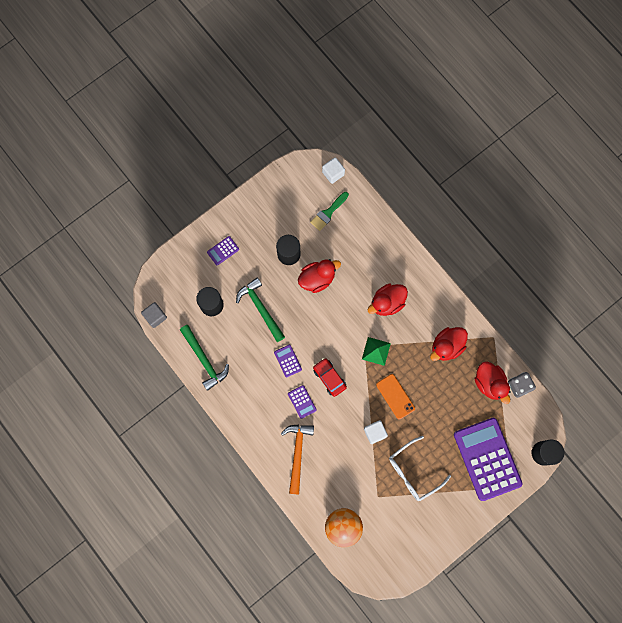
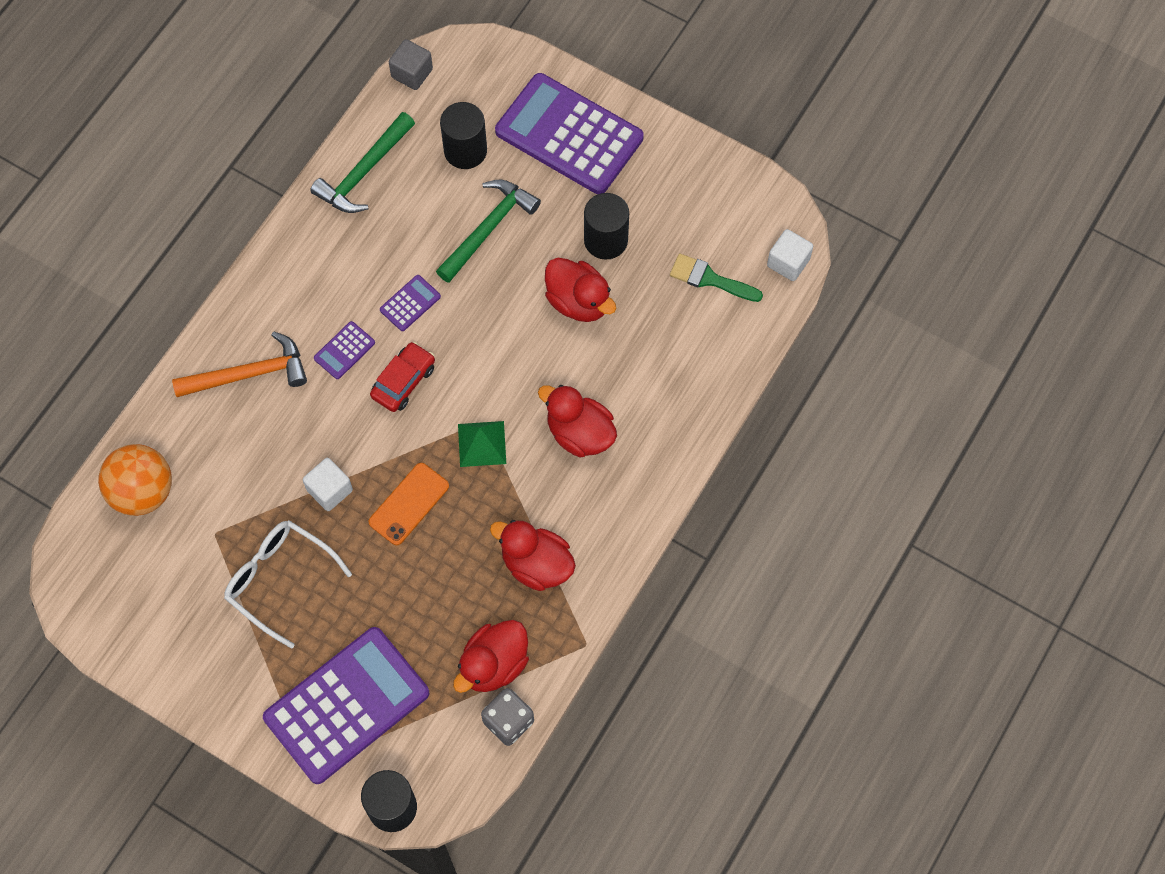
camera: 70 degrees right, 10 degrees down
(223, 251) = (569, 135): purple calculator -> purple calculator, size x2.46

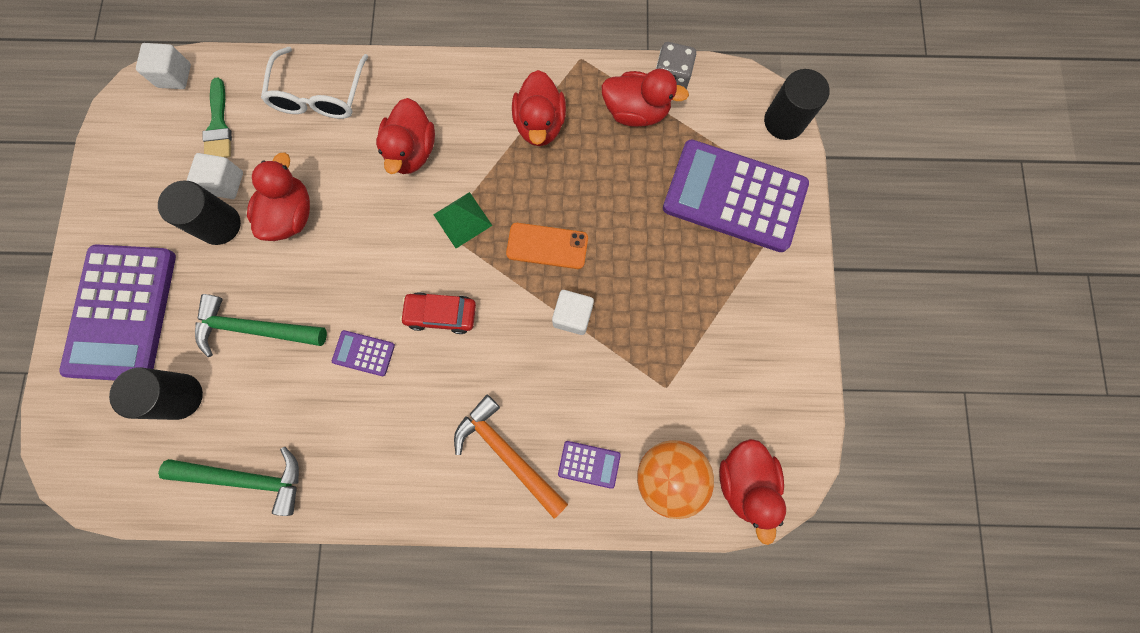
camera: 120 degrees left, 10 degrees up
(95, 550) = (744, 481): none -> red duck
(279, 580) = (671, 308): white glasses -> white glasses (319, 95)
(344, 350) = (439, 382): purple calculator -> purple calculator (589, 464)
(412, 73) = (112, 499): grey cube -> none
(645, 261) = (225, 183): none -> white cube

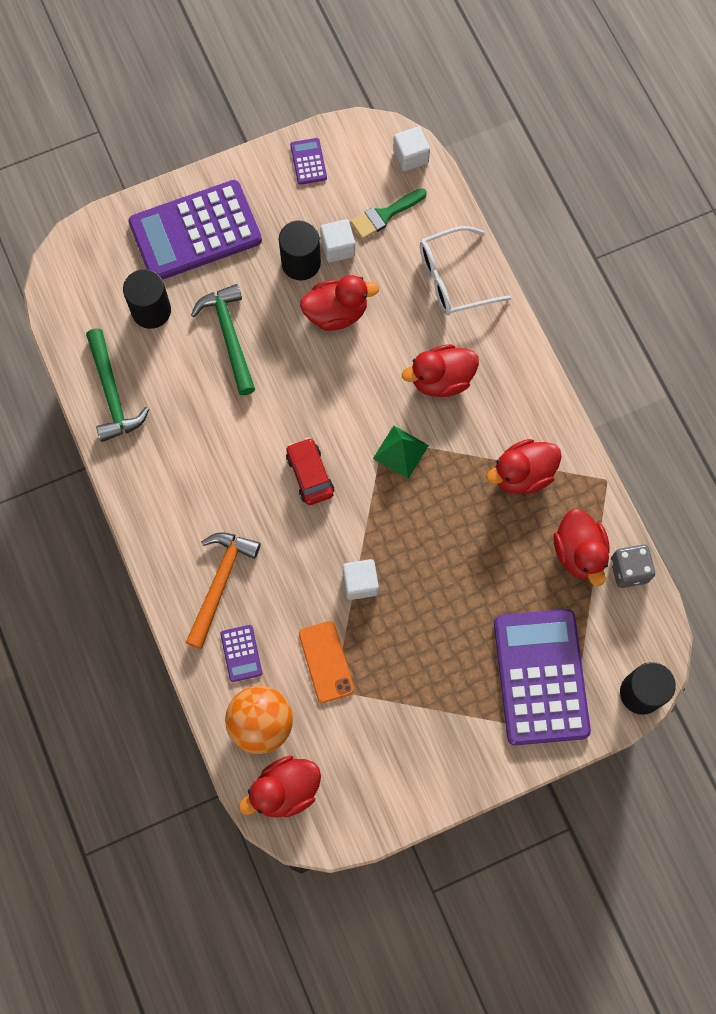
camera: 65 degrees right, 5 degrees down
(364, 353) = (249, 430): purple calculator -> purple calculator (308, 161)
(547, 246) = (412, 533): orange phone -> orange phone (326, 661)

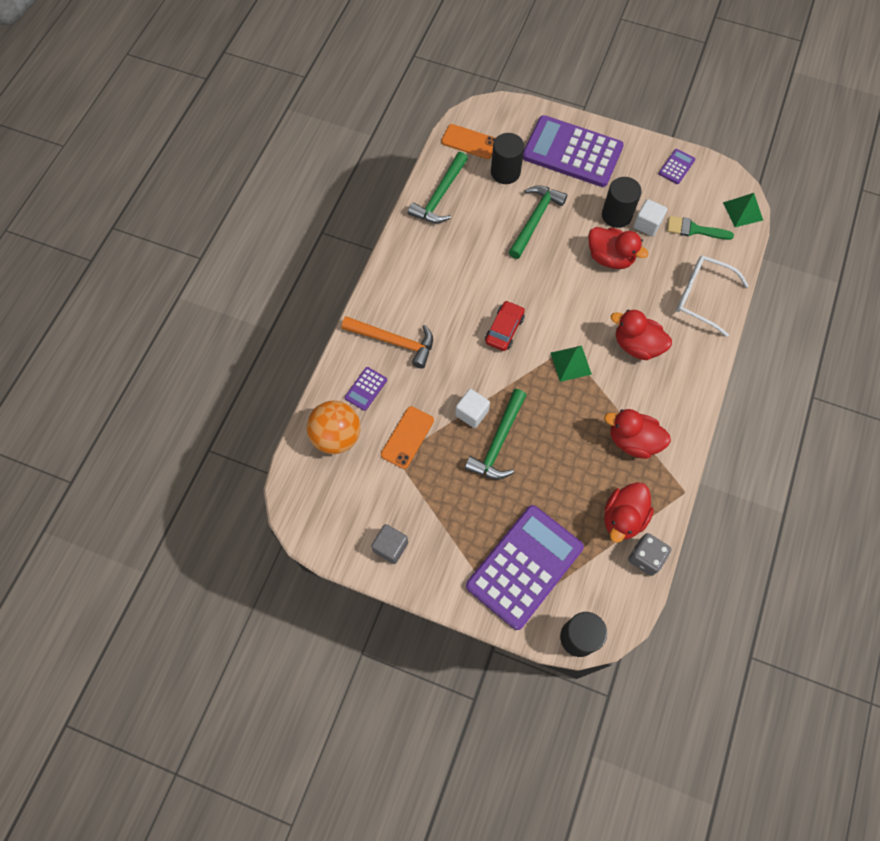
camera: 45 degrees right, 5 degrees down
(82, 309) = (469, 142): none -> orange phone
(220, 583) = (394, 342): orange hammer -> orange hammer turned 45 degrees clockwise
(285, 790) = (311, 484): red duck -> none
(410, 156) = (743, 211): white cube -> green pyramid
(410, 587) = (498, 442): none -> green hammer
(413, 774) = (390, 547): none -> grey cube

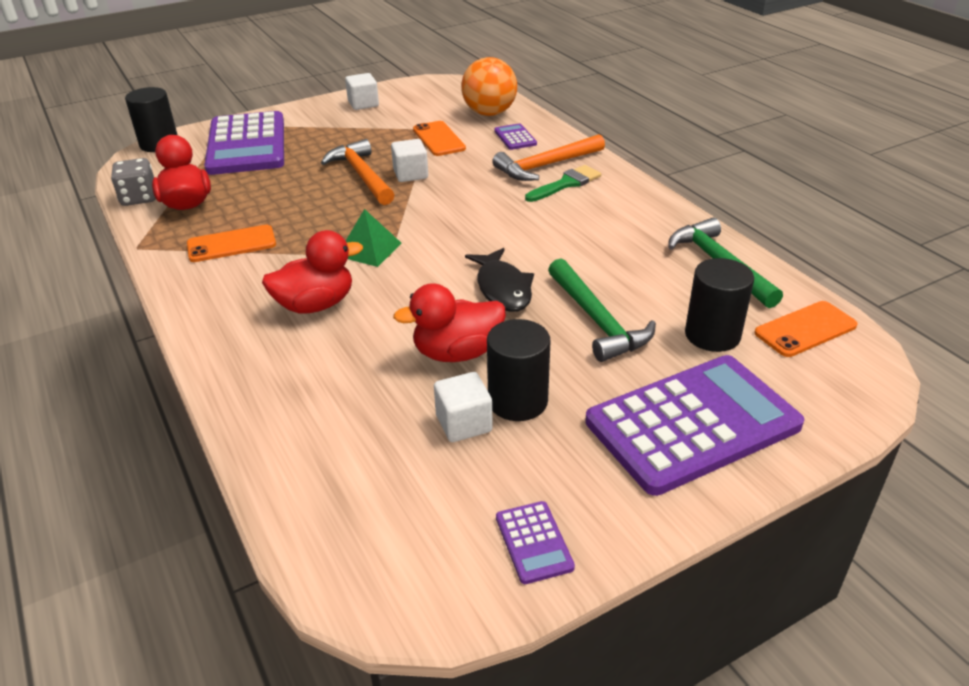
camera: 130 degrees right, 30 degrees down
(390, 547) = (363, 104): grey cube -> white cube
(498, 442) = (362, 175): green hammer -> orange hammer
(504, 329) = (470, 228): red car -> none
(546, 274) = (503, 288): none -> black fish
(633, 441) = (231, 244): red duck -> orange phone
(694, 229) = (390, 472): green brush -> green brush (566, 184)
(701, 297) = (285, 402): white glasses -> none
(743, 211) = (341, 569): green pyramid -> none

